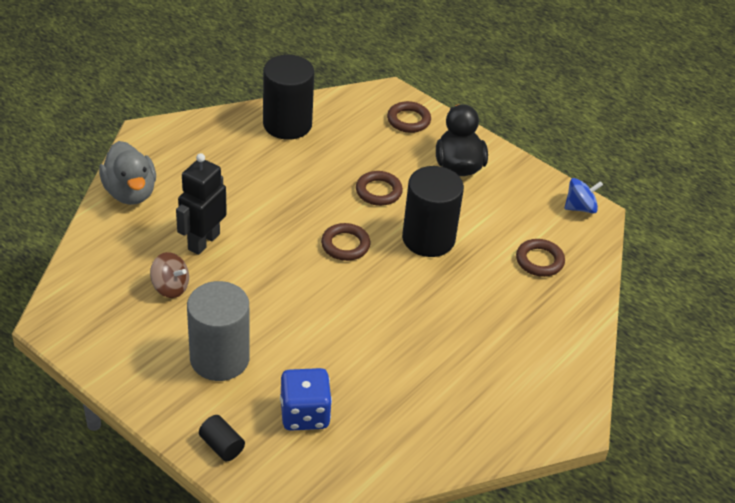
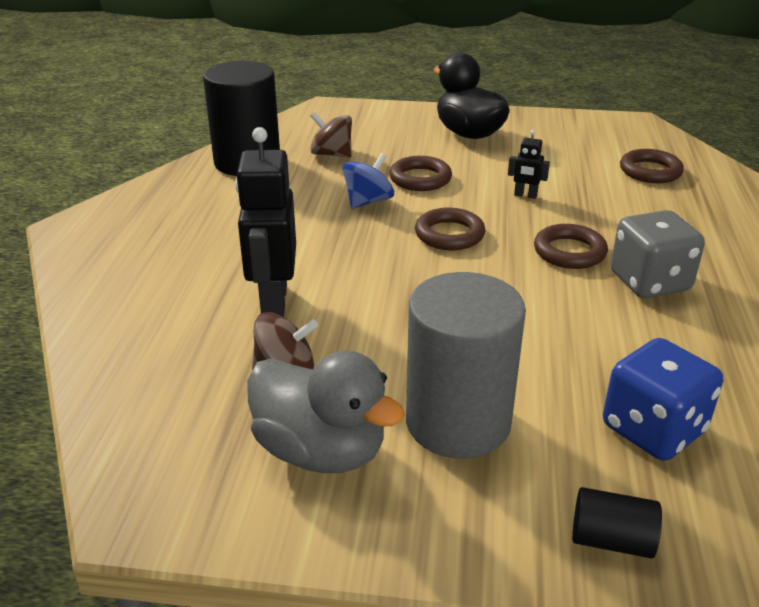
camera: 30 degrees left, 10 degrees down
(130, 192) = (110, 292): grey duck -> grey duck (321, 451)
(346, 142) = (332, 154): none -> brown spinning top
(408, 120) = (373, 119): brown ring -> brown ring (569, 252)
(419, 338) = (649, 282): none -> grey dice
(428, 239) = (525, 195): black cylinder -> black robot
(580, 207) = (619, 124): blue spinning top -> blue spinning top (368, 201)

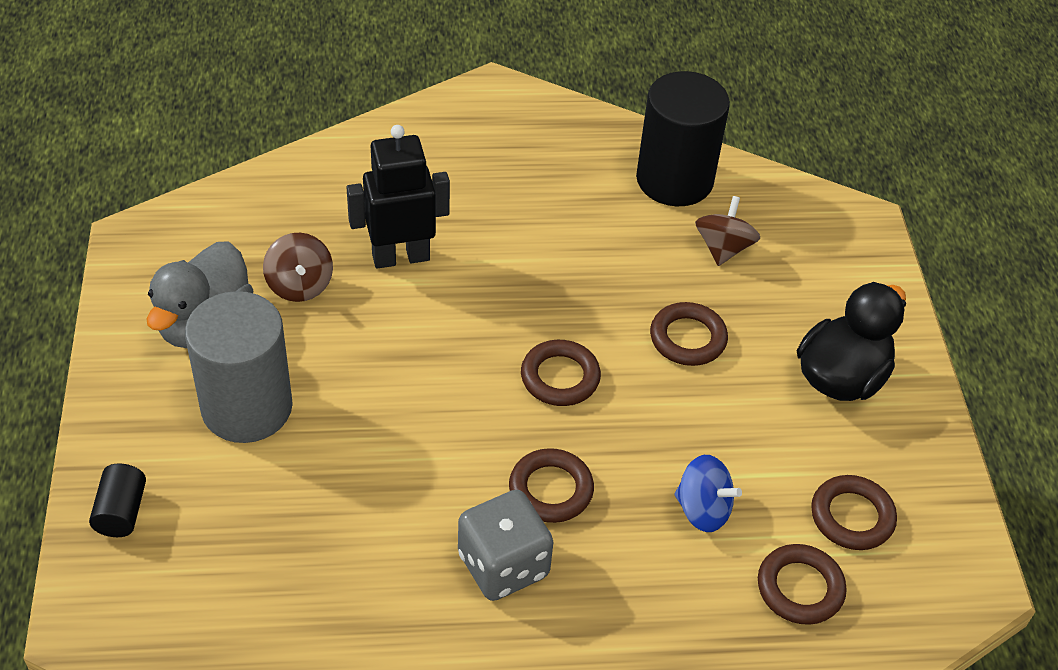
camera: 75 degrees right, 15 degrees up
(368, 201) = (615, 298): blue spinning top -> blue spinning top (703, 510)
(525, 195) = (678, 445): black robot -> none
(589, 147) = (852, 516): none -> brown ring
(653, 429) = (252, 549): blue dice -> none

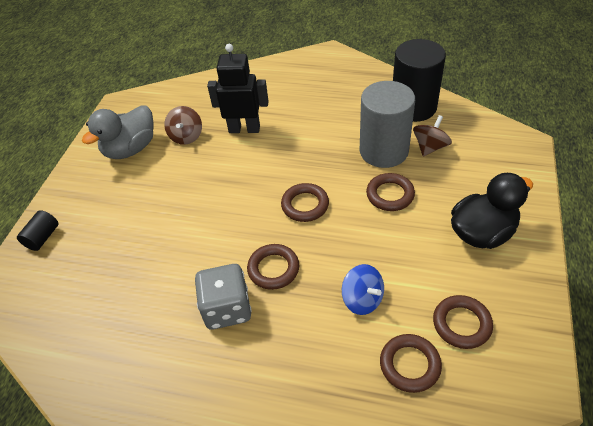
camera: 25 degrees right, 0 degrees up
(247, 407) = (130, 194): grey cylinder -> grey cylinder (383, 151)

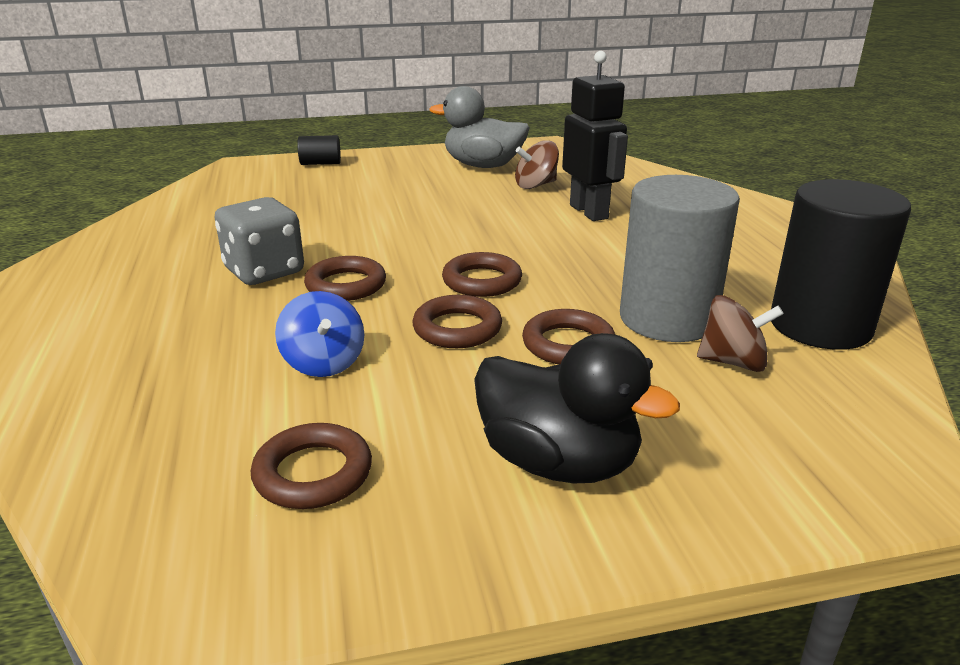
camera: 60 degrees right, 20 degrees down
(362, 299) = (323, 363): blue spinning top -> blue spinning top turned 45 degrees counterclockwise
(409, 365) = (207, 431): brown ring -> brown ring (457, 328)

